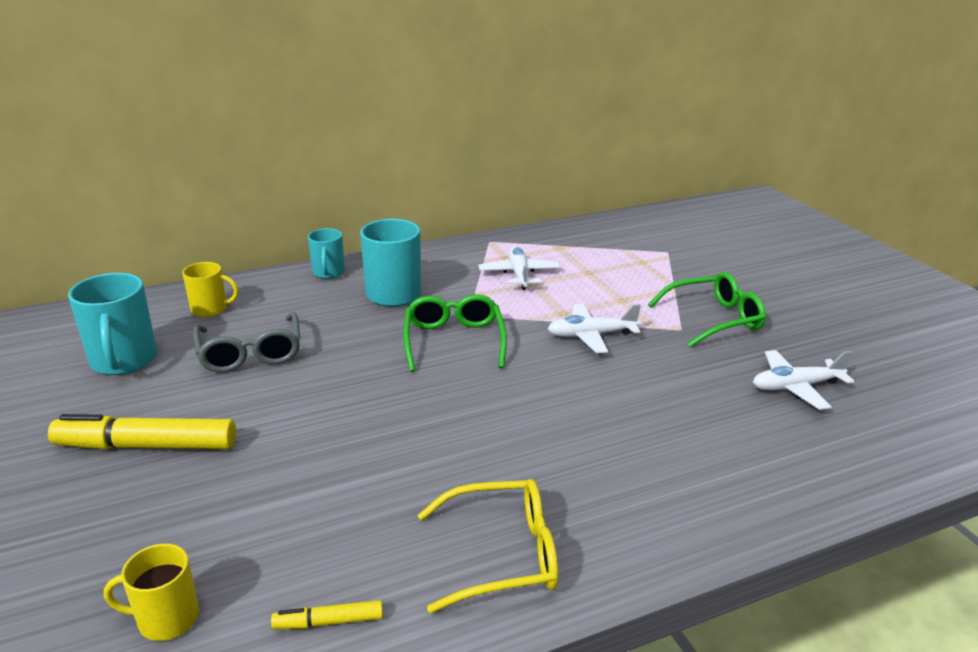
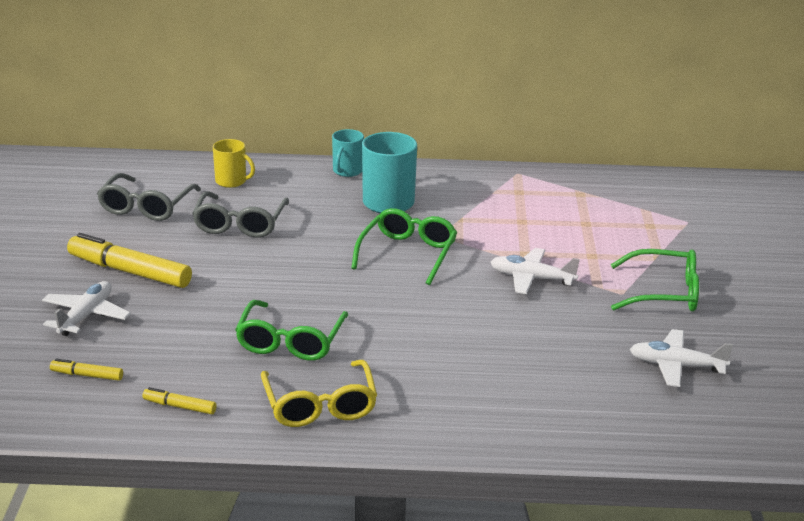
camera: 25 degrees right, 0 degrees up
(123, 361) = (146, 207): turquoise mug -> grey glasses
(167, 619) = (87, 375): yellow mug -> yellow marker
(406, 479) = (290, 342): none -> green glasses
(504, 555) = (320, 406): yellow glasses -> yellow glasses turned 60 degrees clockwise
(519, 274) = (517, 211): white plane -> white plane (86, 316)

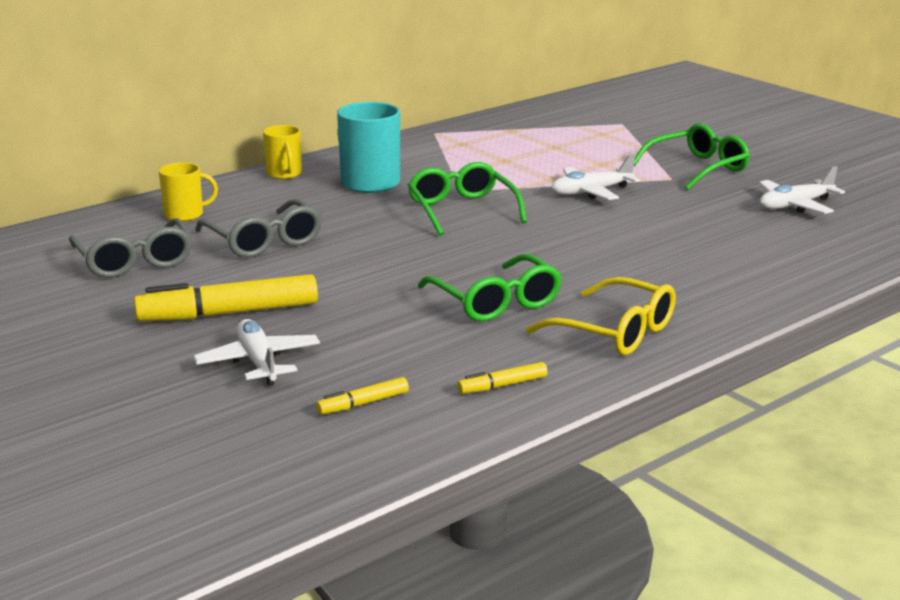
camera: 40 degrees left, 5 degrees down
(347, 171) = (284, 174): turquoise mug -> yellow mug

